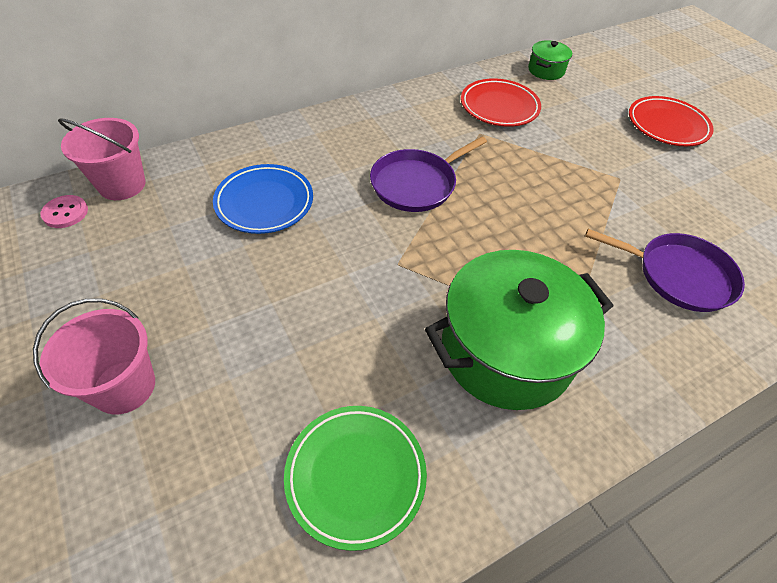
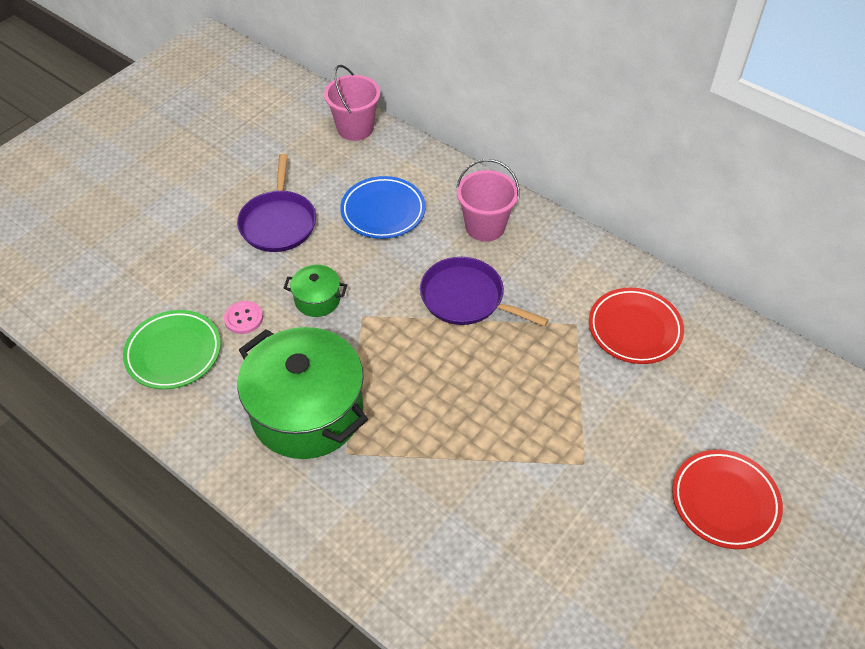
camera: 70 degrees right, 0 degrees up
(65, 213) = (312, 117): pink button -> pink button (243, 318)
(124, 386) = (193, 217): pink bucket -> pink bucket (485, 226)
(546, 70) = (747, 356): green pot -> green pot (317, 299)
(679, 275) = (461, 534): purple pan -> purple pan (278, 222)

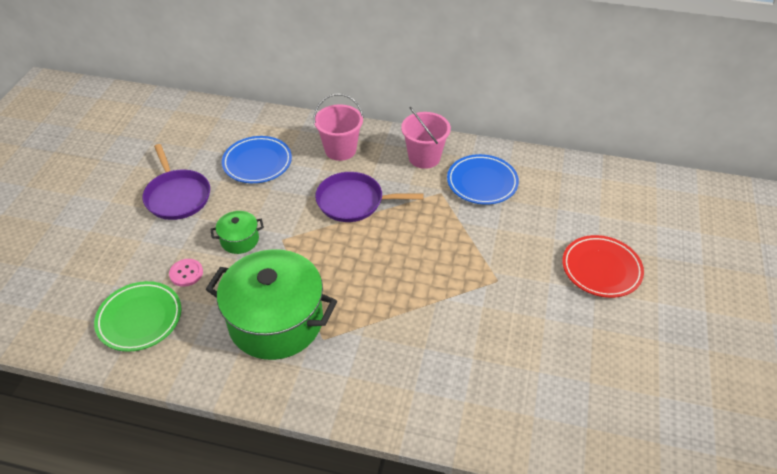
camera: 25 degrees left, 5 degrees down
(355, 128) = (203, 113): pink bucket -> pink bucket (424, 157)
(634, 329) = (482, 182): red plate -> blue plate

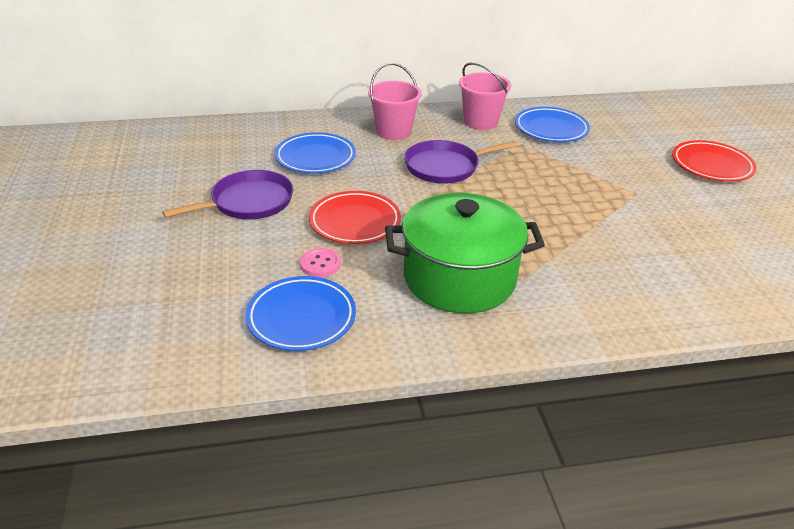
camera: 25 degrees left, 10 degrees down
(140, 319) = (301, 318): green plate -> blue plate
(177, 196) = (248, 202): purple pan -> purple pan turned 75 degrees counterclockwise
(239, 240) = (355, 222): green pot -> red plate

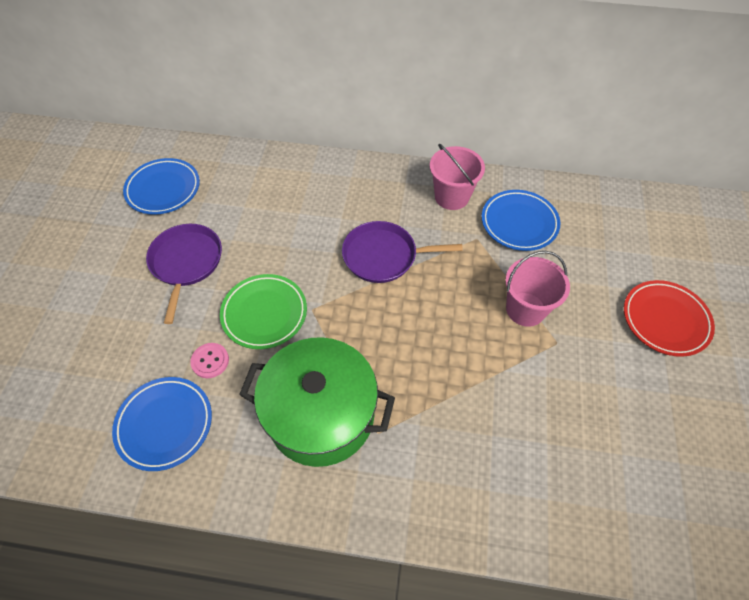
camera: 20 degrees right, 20 degrees up
(248, 202) = (186, 263): purple pan -> purple pan turned 75 degrees counterclockwise
(315, 158) = (270, 215): blue plate -> blue plate (163, 189)
(355, 222) = (264, 313): red plate -> green plate
(393, 131) = (359, 193): pink bucket -> pink bucket (525, 309)

